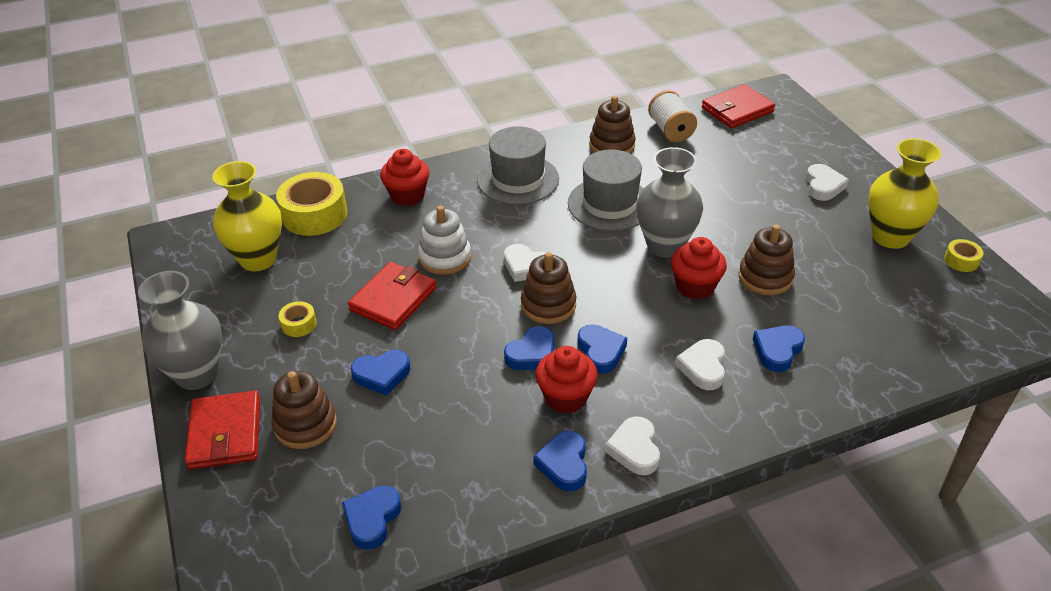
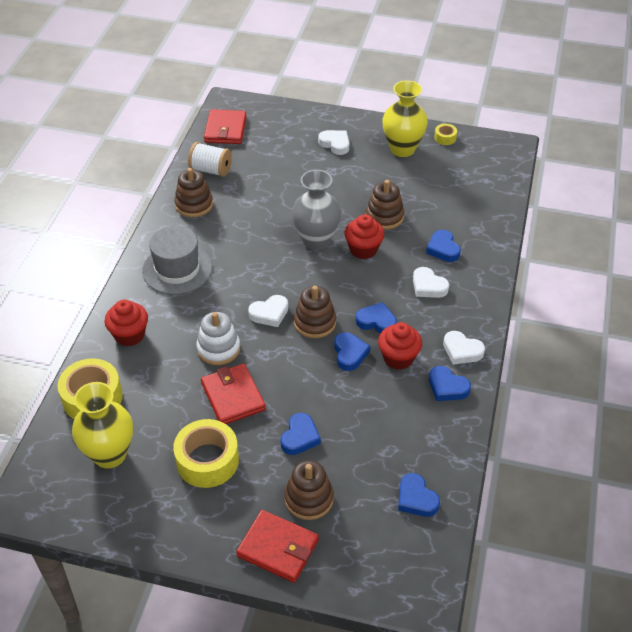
camera: 55 degrees left, 5 degrees up
(197, 374) = (203, 543): grey vase -> none
(299, 324) = (207, 460): yellow tape -> yellow tape, size x2.13
(610, 204) = (252, 241): grey hat -> none

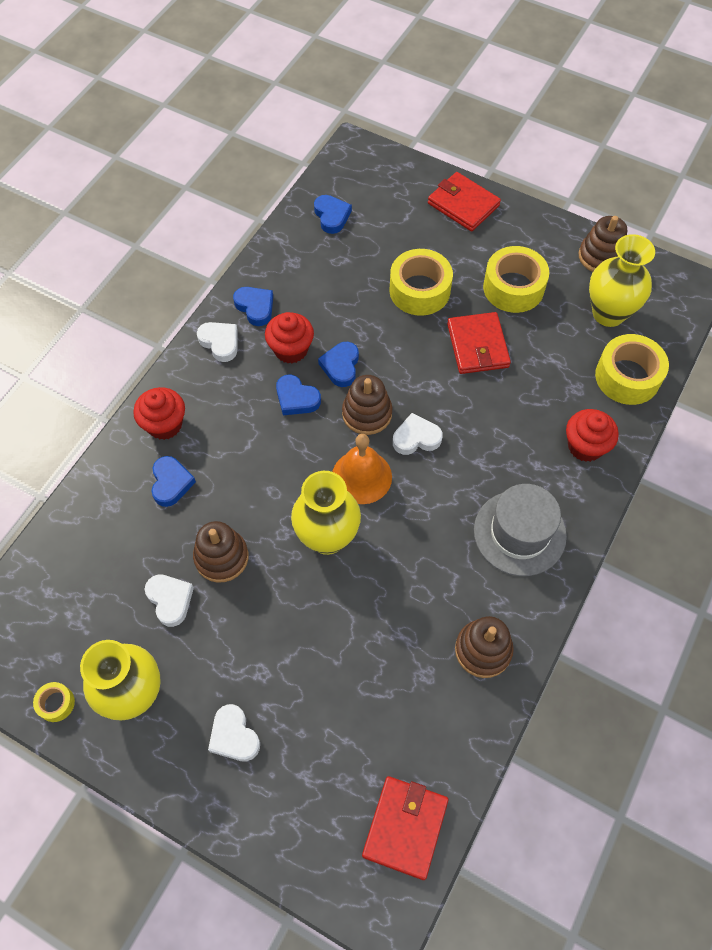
camera: 165 degrees left, 15 degrees up
(211, 170) = (446, 724): white spool -> none
(218, 349) = (484, 405): white stacking toy -> none
(300, 437) = (419, 290): blue heart -> yellow tape
(304, 280) = (361, 476): none -> orange bell
(309, 499) = (426, 236): brown stacking toy -> brown stacking toy (600, 256)
(316, 240) = (327, 537): grey vase -> yellow vase
(363, 249) = (271, 507): red cupcake -> red cupcake (164, 424)
(428, 286) = (216, 432): white heart -> white heart (170, 600)

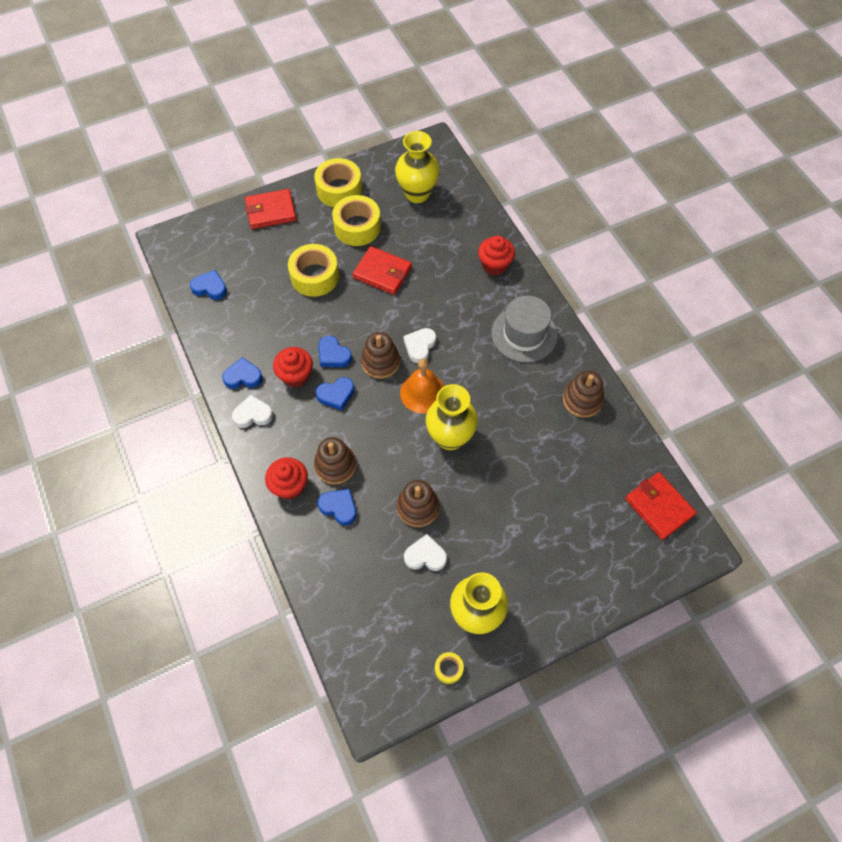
camera: 55 degrees left, 0 degrees up
(234, 736) = (544, 569): white heart -> none
(600, 256) = (375, 170): brown stacking toy -> brown stacking toy (335, 465)
(627, 377) = (467, 214): yellow tape -> yellow tape (339, 190)

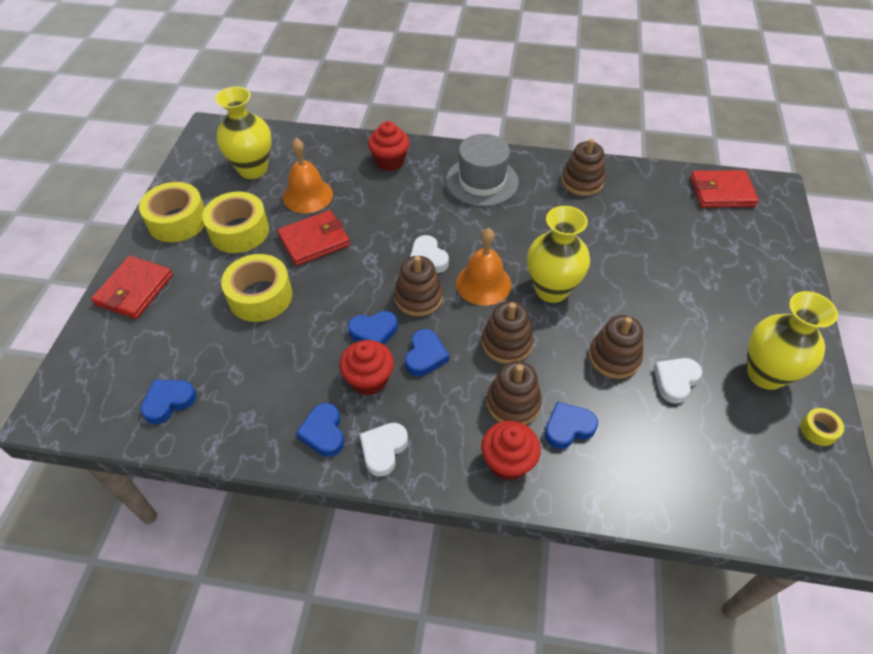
camera: 55 degrees left, 10 degrees down
(243, 376) = (323, 432): blue heart -> blue heart turned 45 degrees counterclockwise
(381, 435) = (506, 343): none -> brown stacking toy
(419, 241) = (307, 195): none -> orange bell

